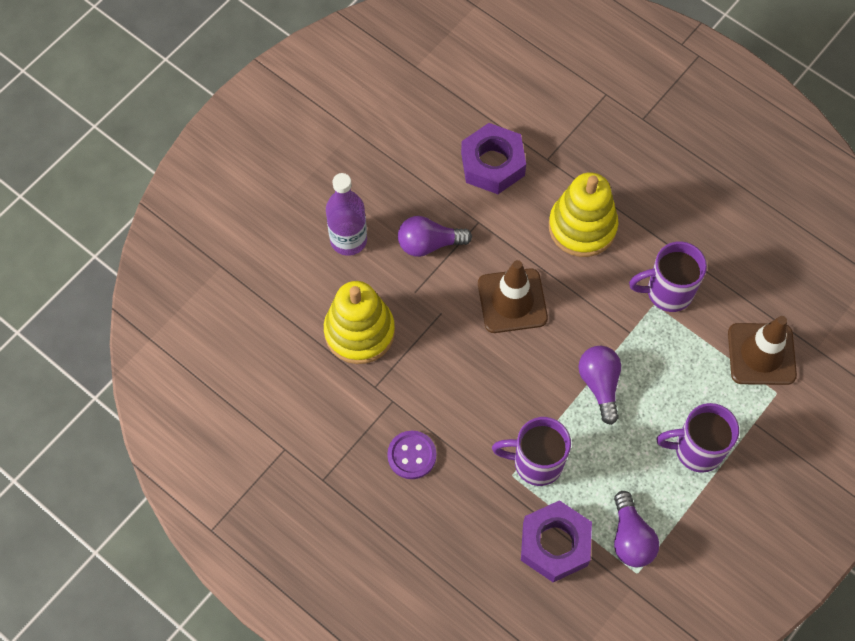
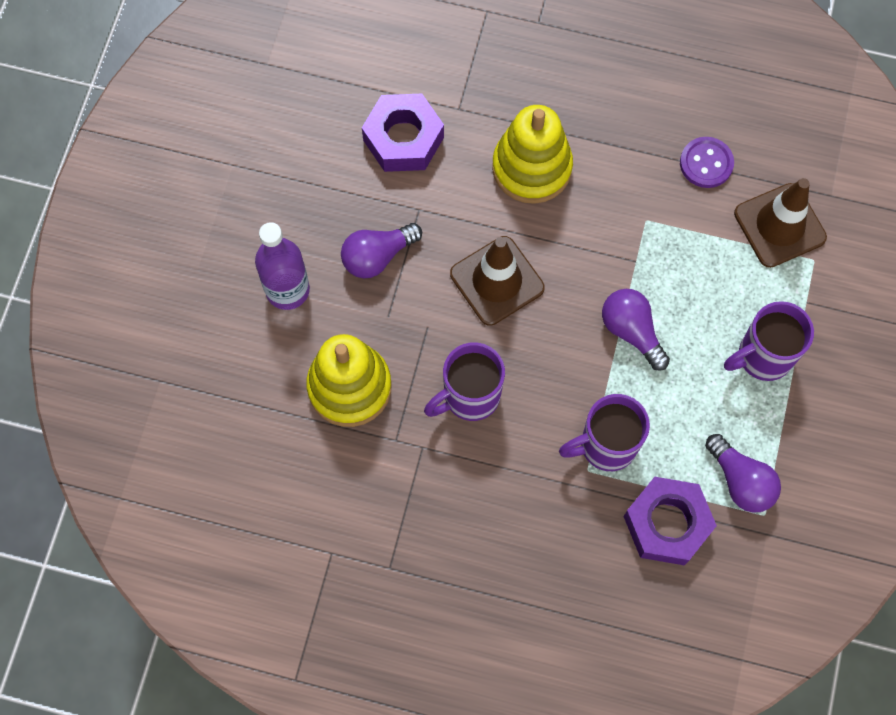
camera: 25 degrees left, 5 degrees up
(411, 455) = (472, 497): purple button -> purple button (706, 163)
(667, 292) = (653, 201): purple mug -> purple mug (469, 397)

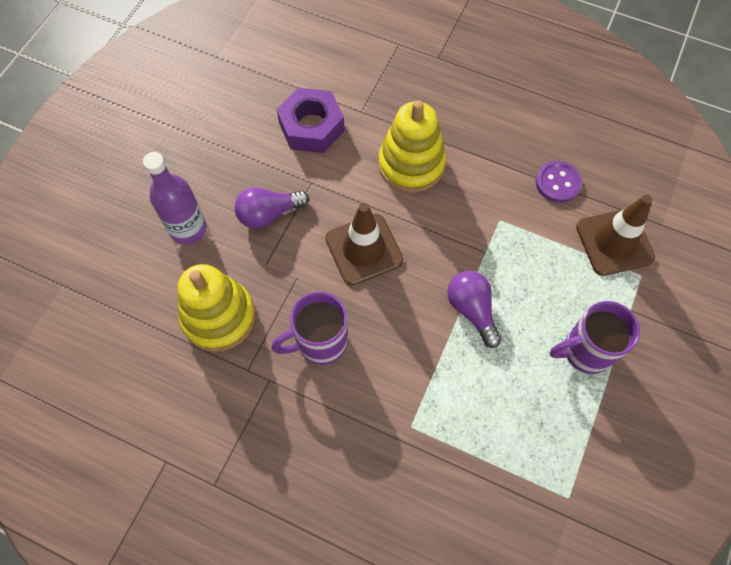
camera: 10 degrees right, 5 degrees down
(605, 446) = (431, 407): purple mug -> none
(667, 524) = (475, 490): purple nut -> none
(740, 481) = (550, 461): purple light bulb -> none

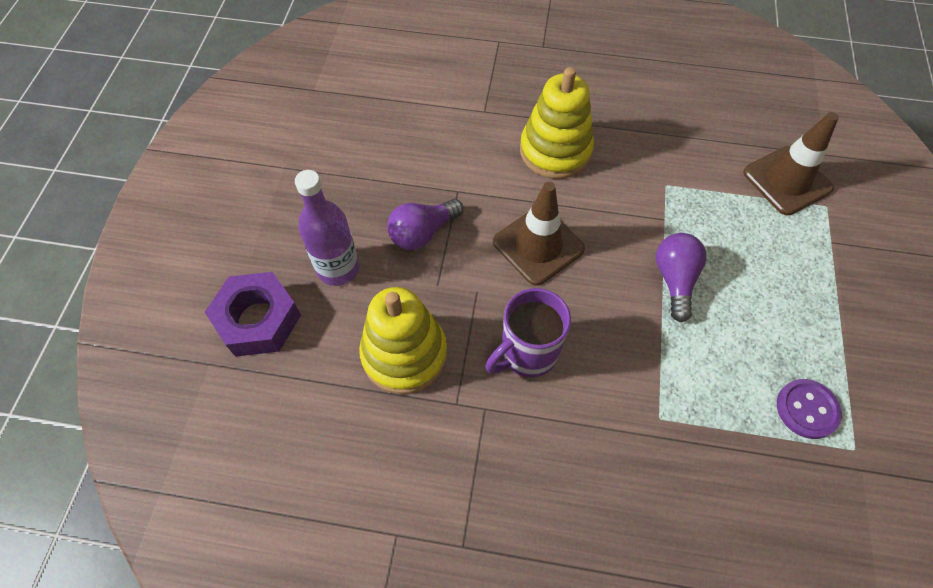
camera: 15 degrees left, 5 degrees down
(311, 127) = (437, 136): purple nut -> purple nut (258, 320)
(472, 310) = (674, 280): purple light bulb -> purple light bulb turned 45 degrees clockwise
(558, 183) = (708, 137): purple button -> purple button (806, 409)
(585, 351) = (805, 293): purple mug -> none

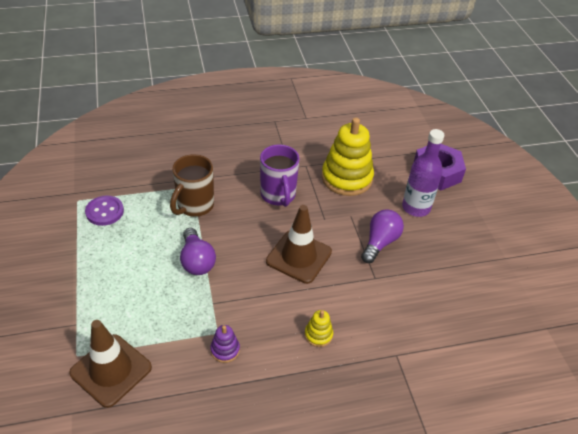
camera: 155 degrees right, 15 degrees down
(527, 354) = (278, 196): purple mug -> purple mug turned 135 degrees clockwise
(555, 151) = (318, 335): yellow stacking toy -> yellow stacking toy, size x0.44
(661, 165) = (225, 350): none -> purple stacking toy
(663, 375) = (194, 206): none -> brown mug

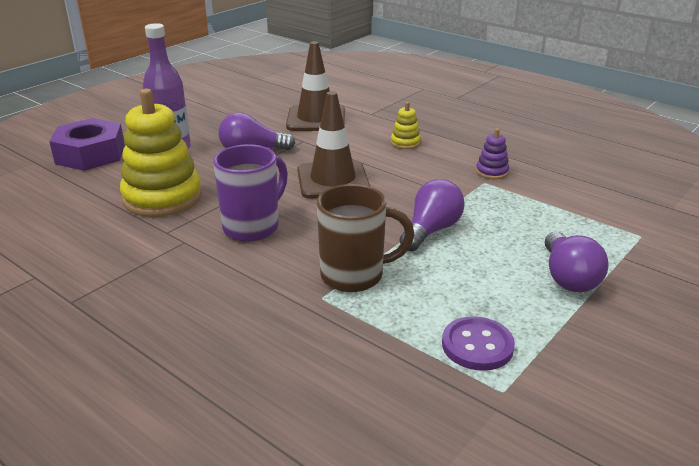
camera: 125 degrees left, 15 degrees down
(95, 282) = (568, 277): none -> purple light bulb
(111, 370) = (612, 211): brown traffic cone -> brown traffic cone (316, 119)

